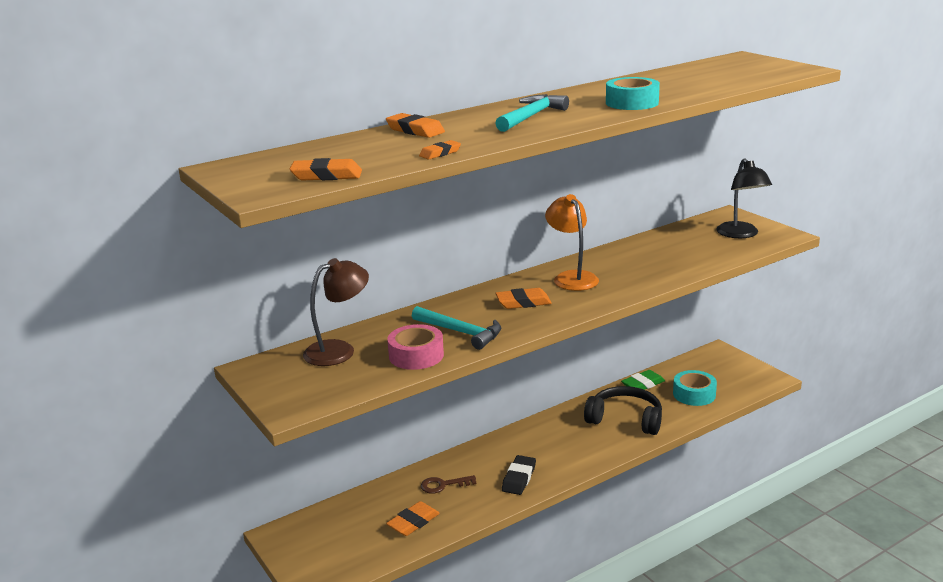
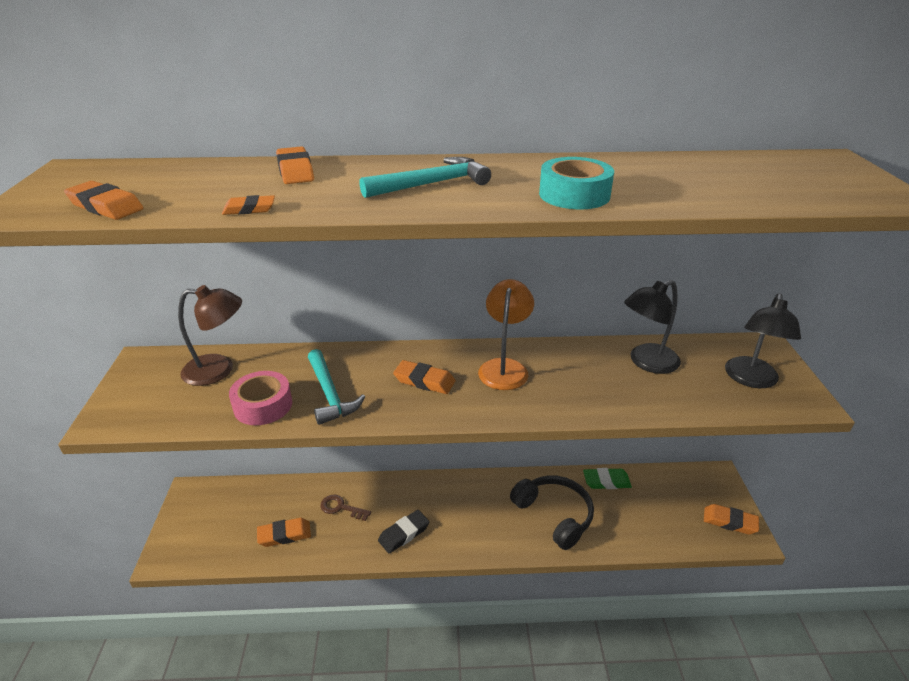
camera: 30 degrees right, 10 degrees up
(665, 245) = (646, 362): none -> black lamp
(694, 394) = (648, 518): turquoise tape -> none
(750, 375) = (729, 522): none -> orange eraser

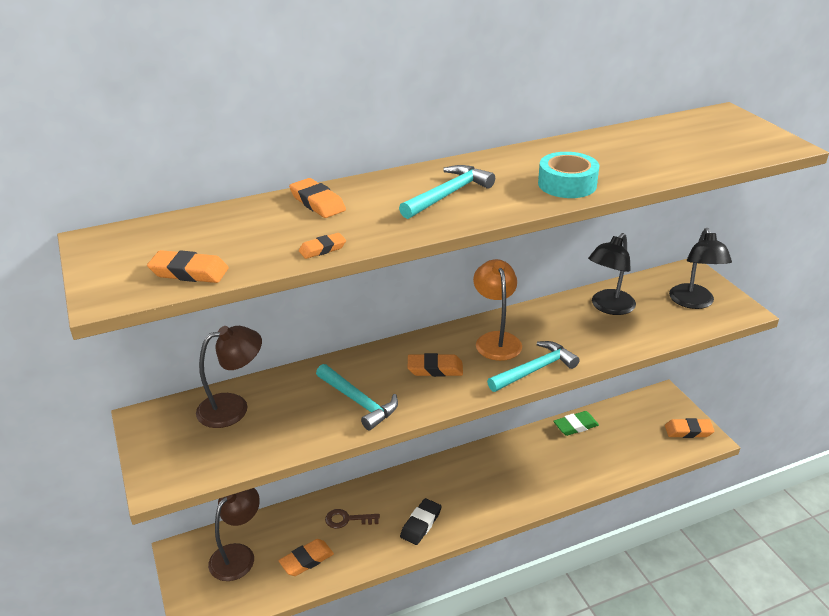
camera: 20 degrees left, 0 degrees up
(232, 510) = (238, 555): none -> brown lamp
(263, 405) = (304, 428): pink tape -> none
(525, 407) = (534, 370): none -> turquoise hammer
(554, 515) = (545, 467): black headphones -> none

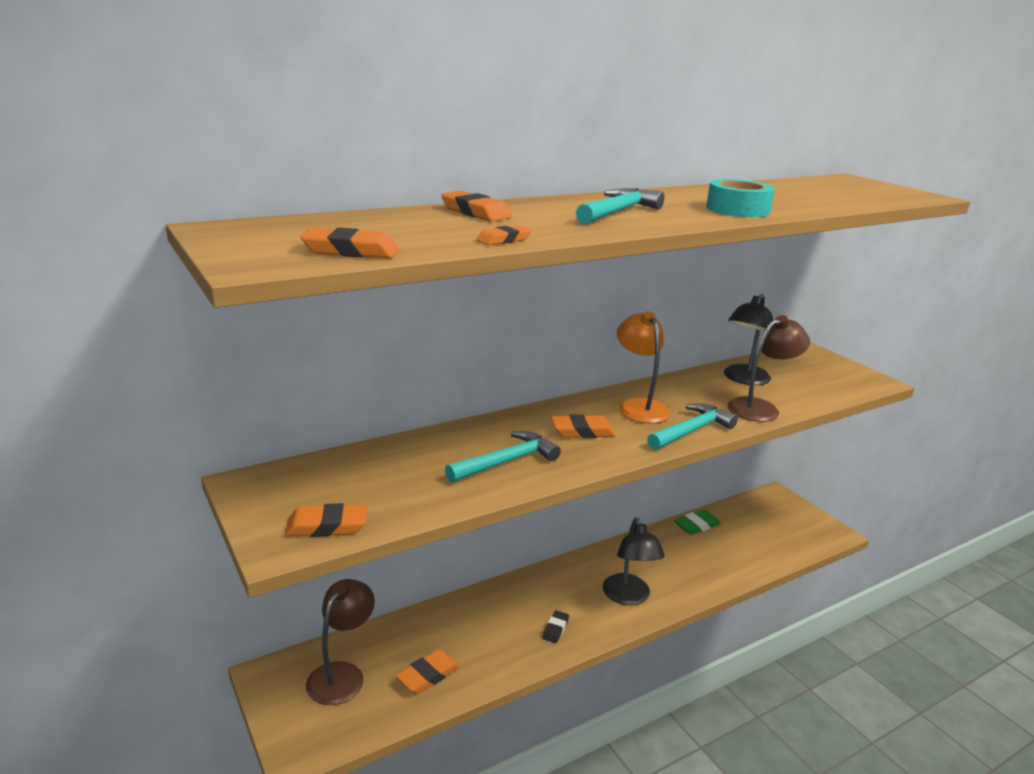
camera: 10 degrees left, 10 degrees down
(233, 407) = (357, 470): brown lamp -> brown lamp (760, 408)
(347, 519) = (468, 628): brown key -> none
(358, 401) = (506, 462): turquoise hammer -> turquoise hammer turned 75 degrees counterclockwise
(421, 524) = (555, 629): black eraser -> black eraser, size x0.64
(688, 431) = (813, 526): orange eraser -> orange eraser (327, 526)
(693, 302) = (826, 375): black lamp -> black lamp (628, 597)

